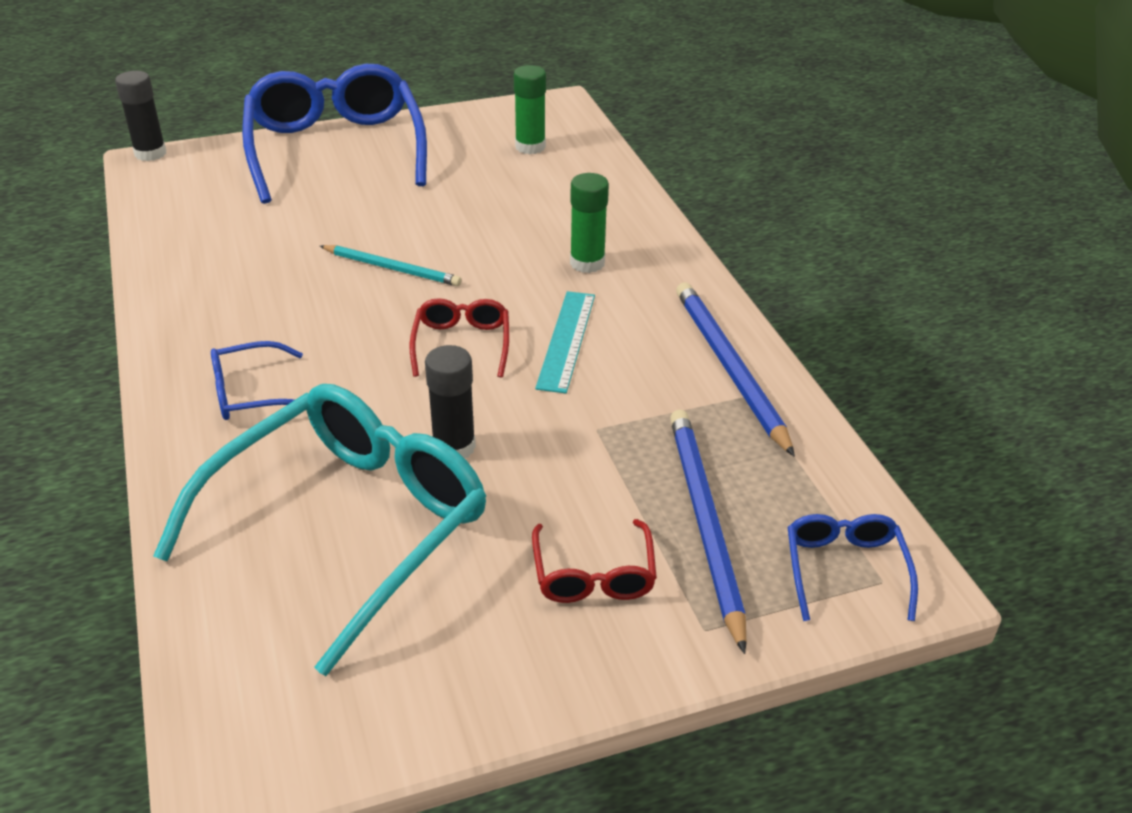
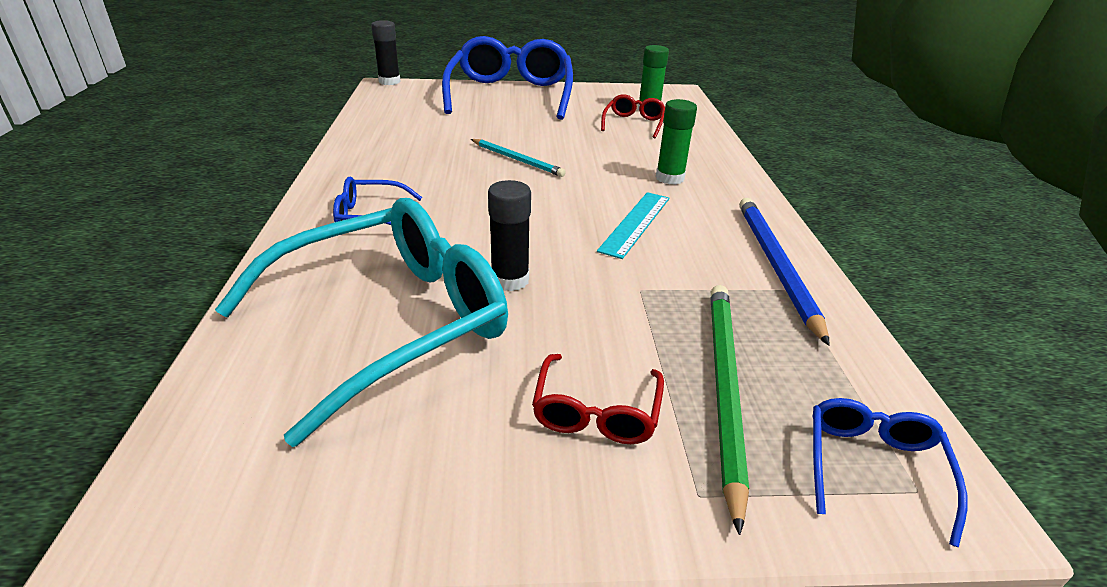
camera: 15 degrees right, 5 degrees down
(462, 344) = (548, 212): red glasses -> red glasses (634, 123)
(704, 523) = (724, 388): blue pencil -> green pencil

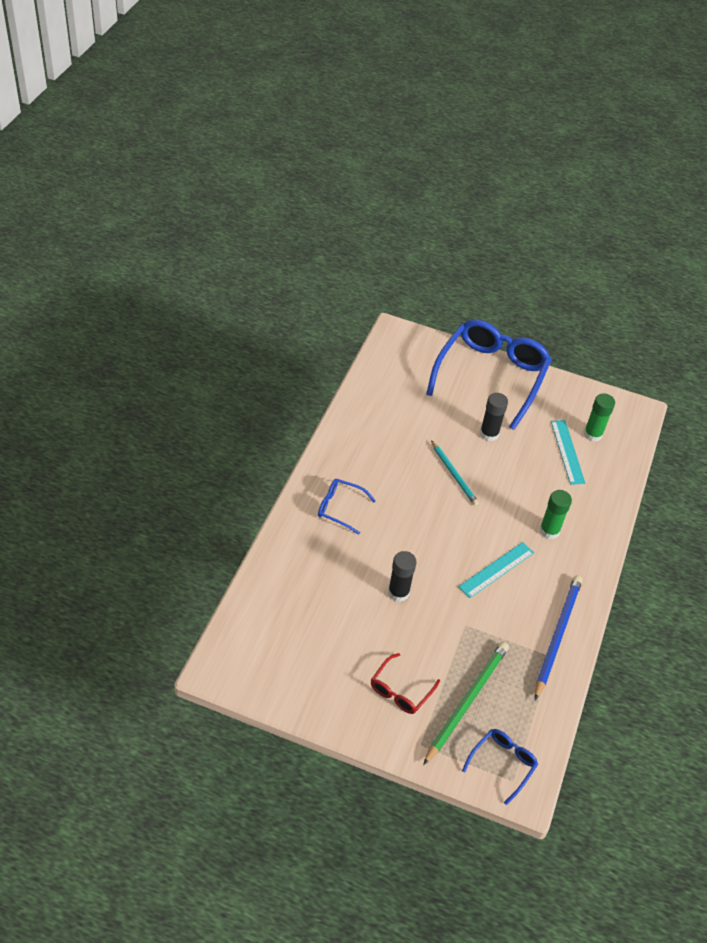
camera: 20 degrees right, 15 degrees up
(389, 82) = (400, 327): black glue stick -> black glue stick (489, 434)
(391, 321) = (328, 601): turquoise glasses -> none
(634, 123) = (567, 452): red glasses -> turquoise ruler

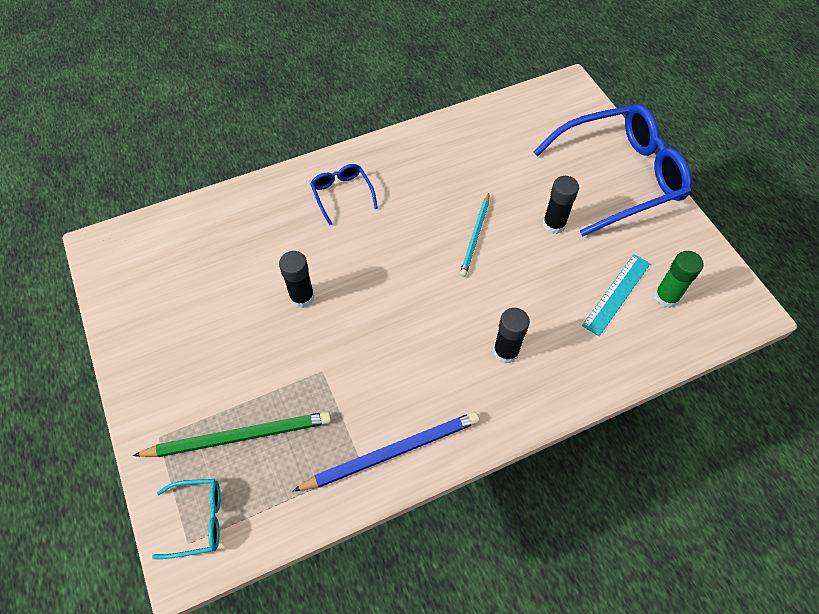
camera: 50 degrees right, 10 degrees up
(400, 691) = (200, 378): red glasses -> none
(496, 570) = (410, 346): turquoise ruler -> none
(503, 764) = (198, 520): blue glasses -> turquoise glasses
(549, 531) = (506, 351): green glue stick -> black glue stick

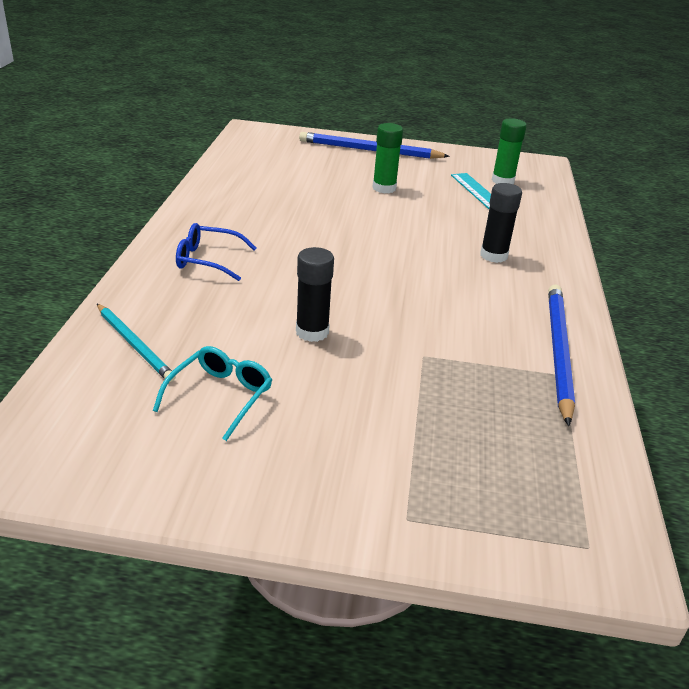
camera: 60 degrees left, 25 degrees down
(198, 520) = (559, 524): turquoise glasses -> turquoise glasses (220, 396)
(239, 436) = (462, 446): green pencil -> none
(475, 236) = (353, 221): turquoise pencil -> turquoise pencil (134, 344)
(554, 224) = (384, 188): black glue stick -> green glue stick
(620, 176) = (369, 150): blue glasses -> blue pencil

